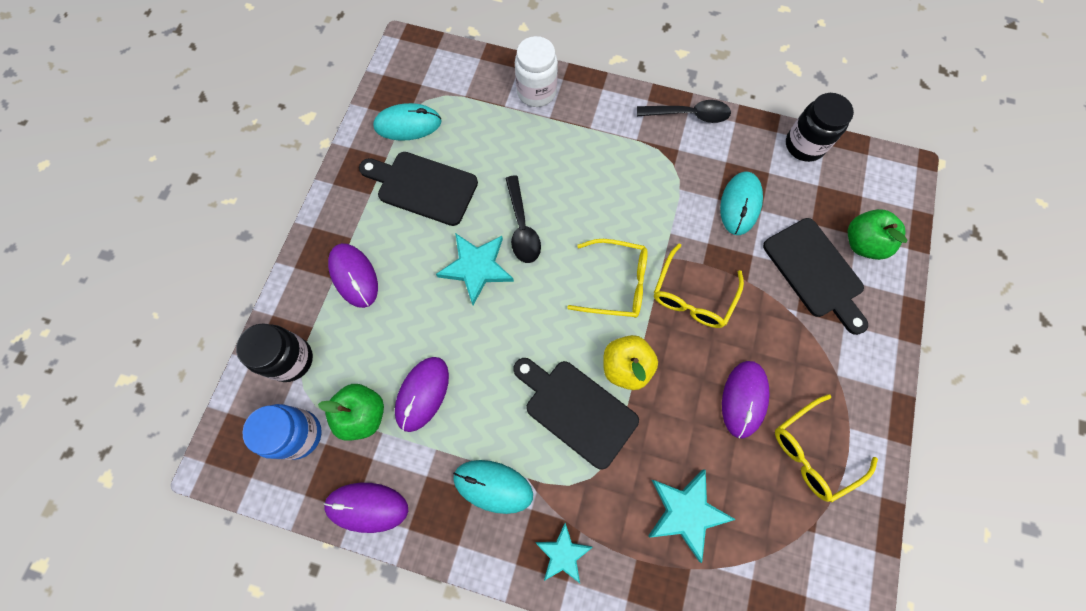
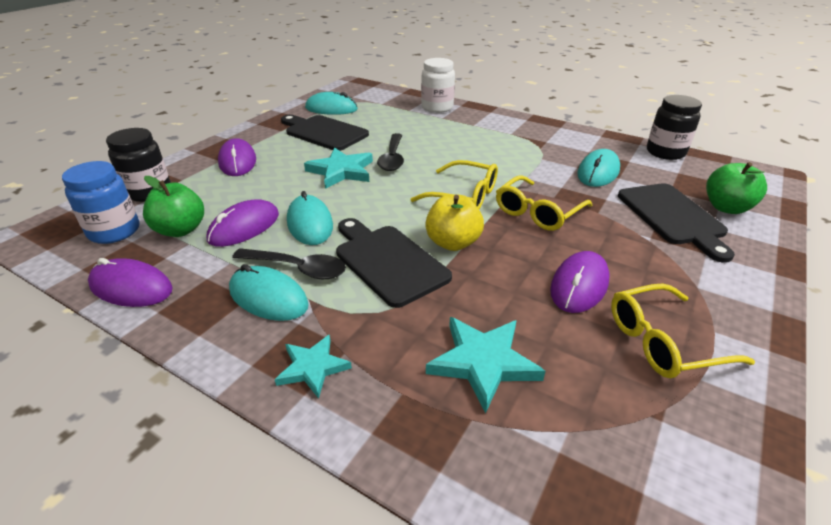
camera: 15 degrees right, 35 degrees down
(483, 371) = (310, 223): none -> turquoise mouse
(689, 115) = (560, 128): black spoon -> black spoon (297, 268)

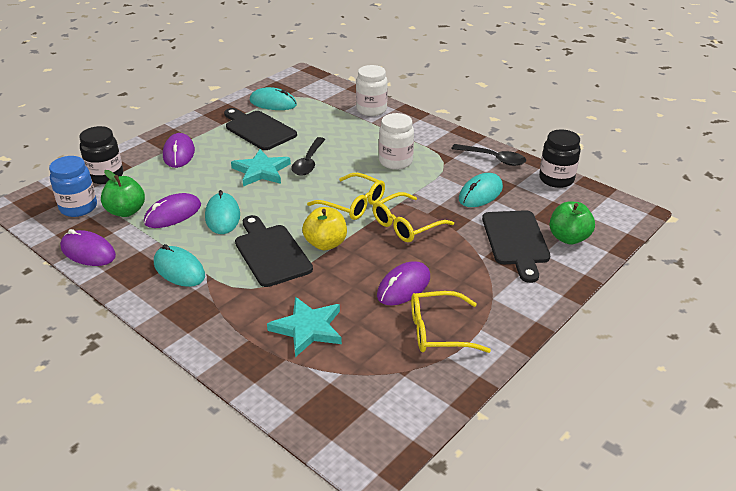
camera: 10 degrees right, 0 degrees up
(297, 268) = (204, 251): black spoon -> black spoon (493, 159)
(312, 367) = (197, 318): turquoise star -> none
(488, 150) = (395, 162): none -> white jar

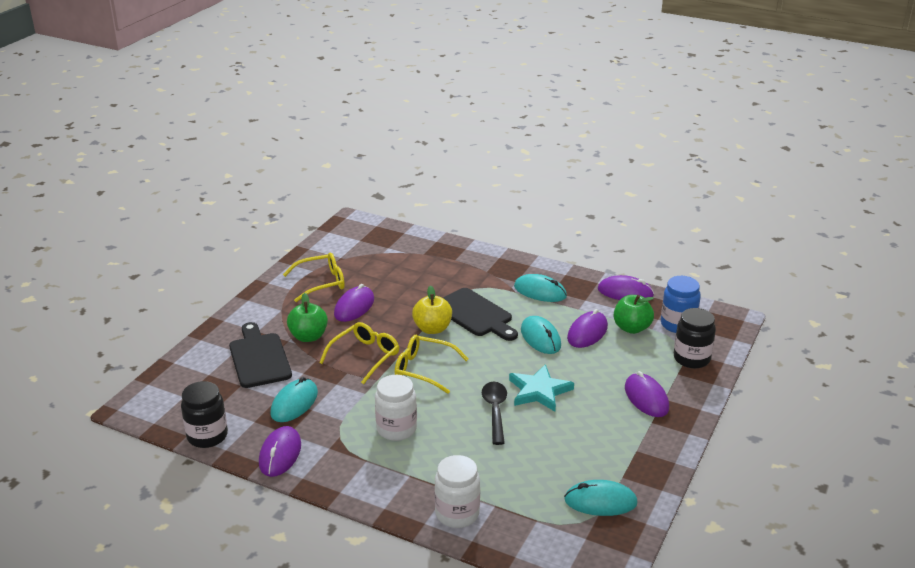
camera: 165 degrees right, 5 degrees down
(258, 129) = (585, 449): black cutting board -> none
(308, 328) = (416, 271): turquoise star -> none
(493, 159) = (280, 454): black spoon -> purple mouse
(568, 238) = (208, 369): green apple -> green apple (308, 336)

